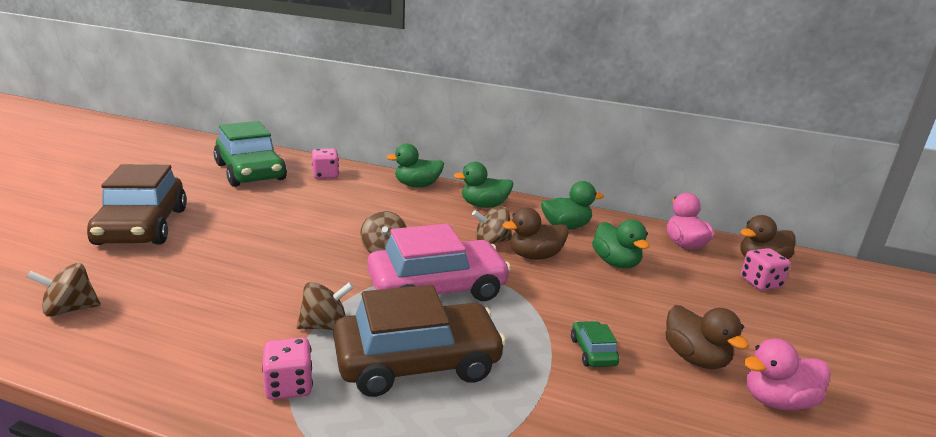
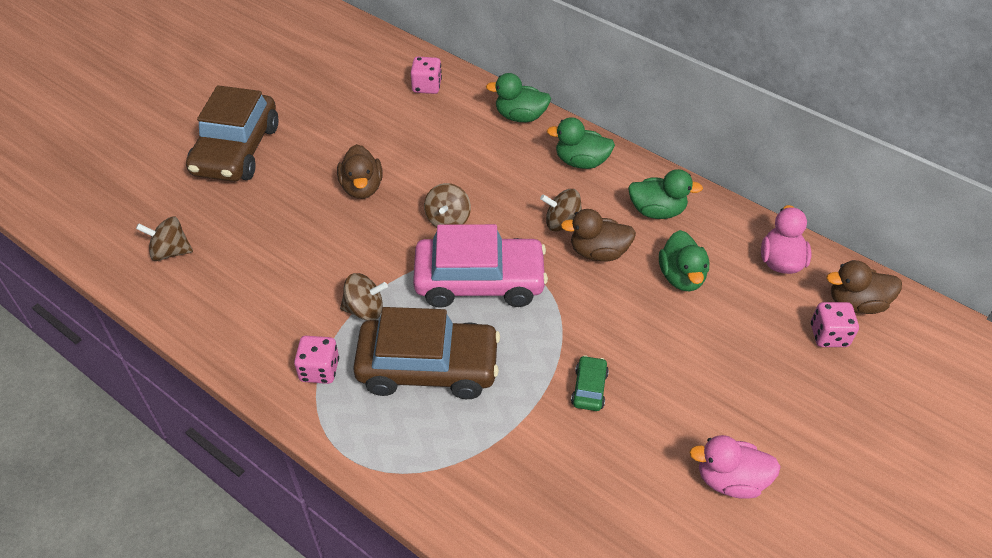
camera: 20 degrees right, 25 degrees up
(250, 172) = (351, 72): green car -> none
(695, 358) = (683, 416): brown duck -> brown duck (362, 188)

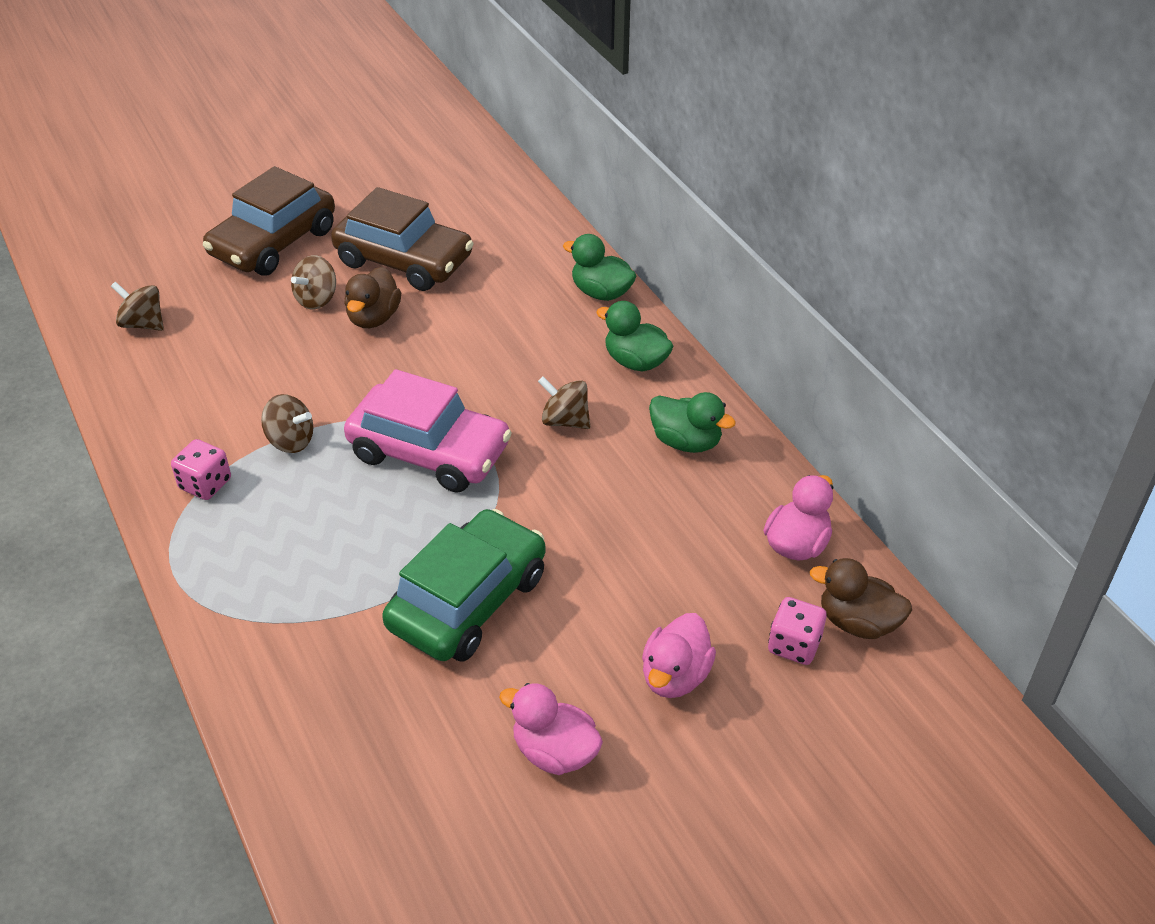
camera: 25 degrees right, 5 degrees down
(427, 86) = (518, 232): pink dice -> none
(428, 367) = (314, 519): brown car -> brown car (404, 260)
(448, 219) = (441, 378): brown spinning top -> brown spinning top (317, 299)
(589, 388) = (468, 601): green car -> green car, size x2.39
(598, 252) = (583, 464): brown duck -> none
(681, 277) = (661, 522): green duck -> none
(769, 389) = (675, 676): none -> pink duck

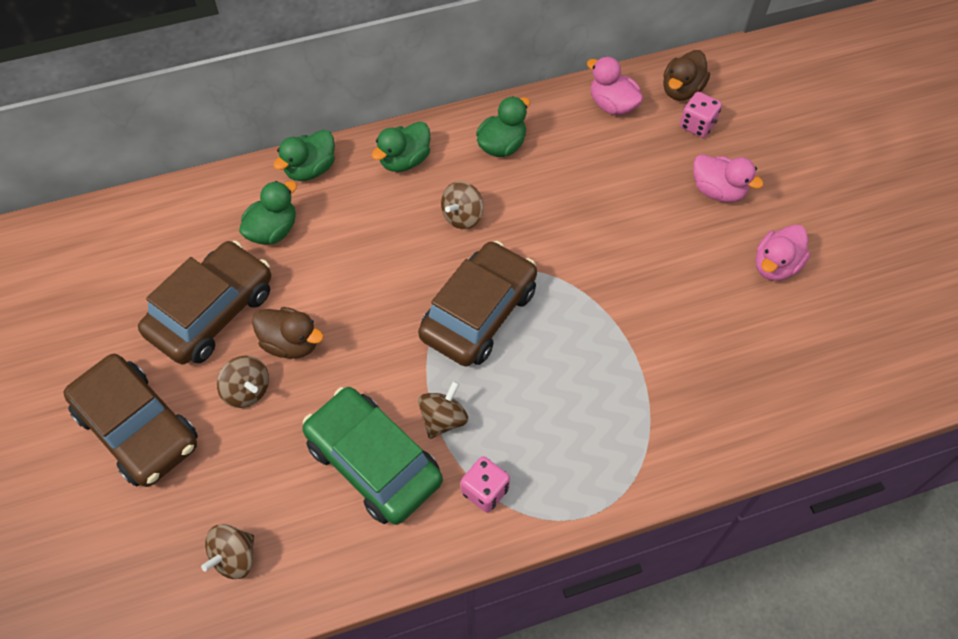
camera: 80 degrees left, 15 degrees up
(429, 451) = (478, 313): pink car -> brown car
(468, 601) = (641, 302): green car -> green car (373, 462)
(511, 281) = (273, 230): none -> green duck

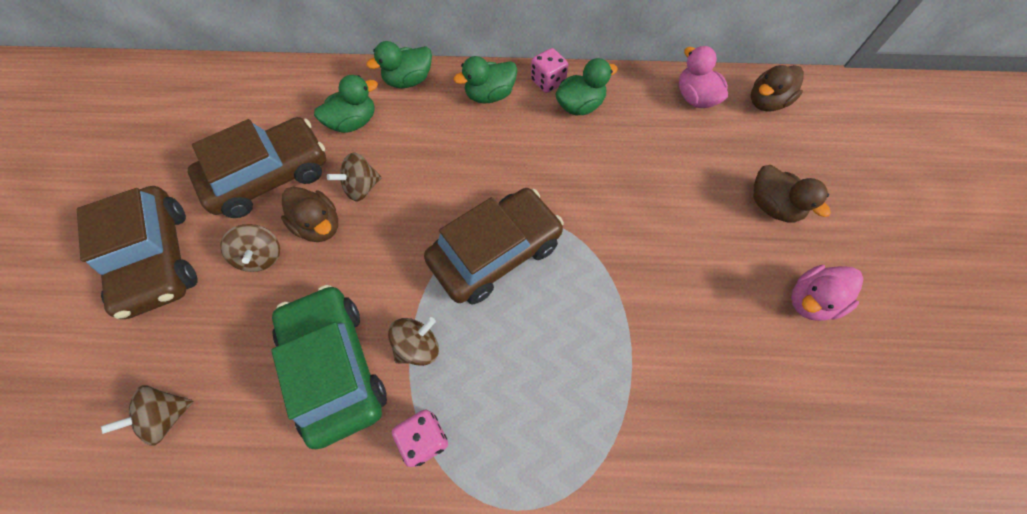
camera: 20 degrees right, 5 degrees up
(462, 216) = (519, 158): brown spinning top -> brown spinning top (362, 187)
(697, 125) = (771, 138): pink dice -> pink dice (548, 82)
(718, 191) = (772, 206): pink duck -> brown duck

